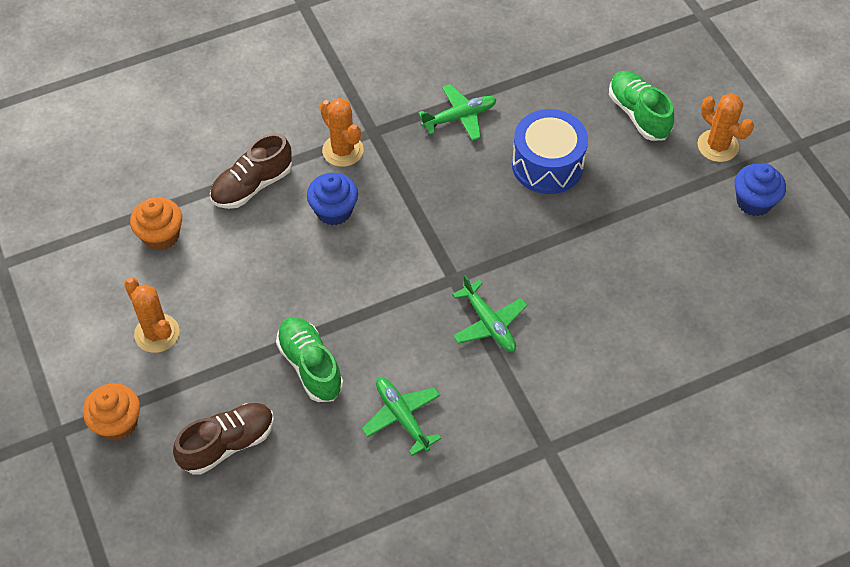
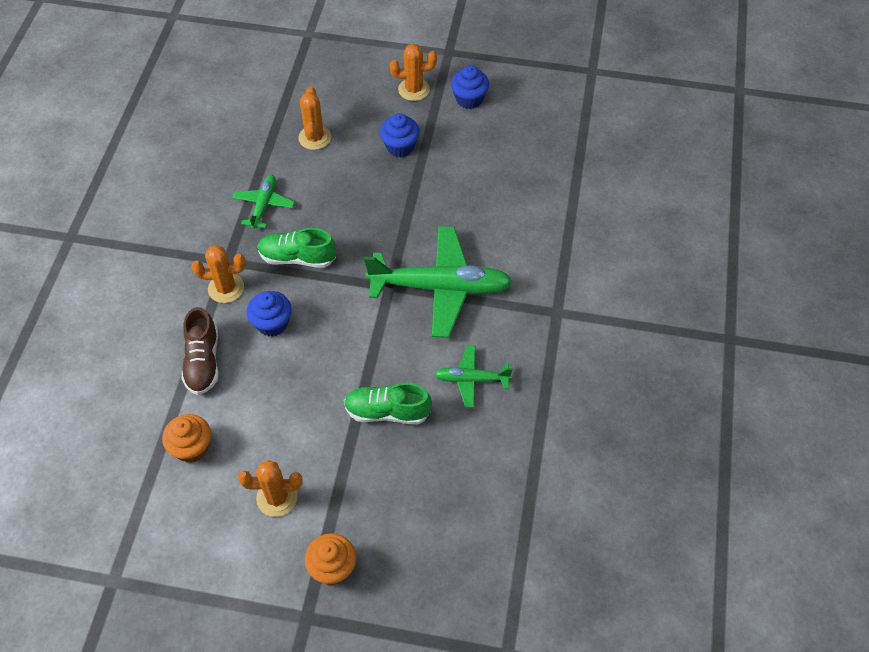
camera: 55 degrees left, 0 degrees up
(227, 444) = (409, 501): brown shoe -> none
(489, 323) = (440, 287): green plane -> green plane, size x1.99
(547, 165) = (347, 181): blue drum -> none
(575, 104) = (314, 138): none -> orange cactus
(632, 180) = (400, 146): none -> blue cupcake
(638, 114) = (353, 112): green shoe -> green shoe (297, 258)

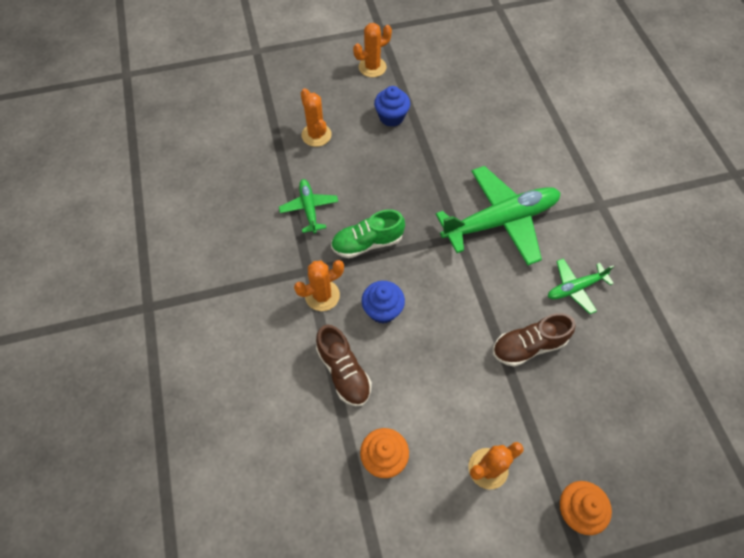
camera: 25 degrees left, 5 degrees up
(387, 412) = (528, 346): green shoe -> brown shoe
(469, 99) = (421, 60): blue cupcake -> none

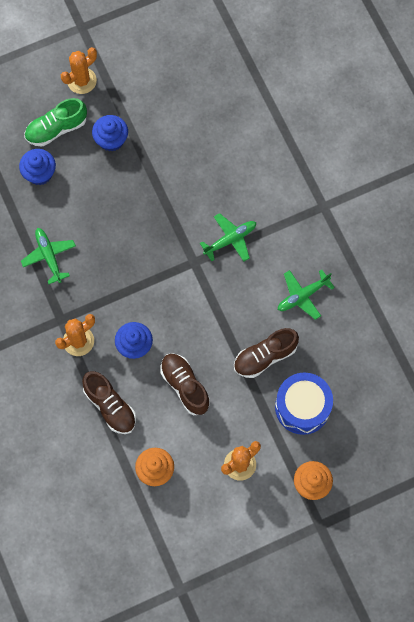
camera: 10 degrees left, 10 degrees up
(316, 135) = (39, 173): orange cactus -> blue cupcake
(367, 243) = (110, 283): green shoe -> green shoe (56, 129)
(433, 363) = (185, 386): none -> brown shoe
(500, 221) = (230, 240): green plane -> green plane, size x0.50
(569, 411) = (302, 407): none -> blue drum

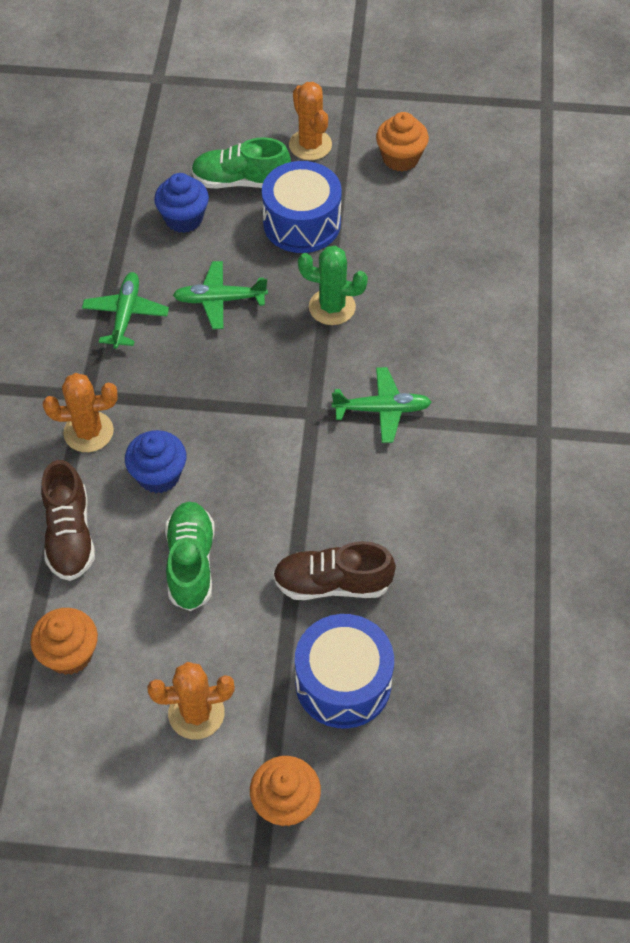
camera: 30 degrees right, 15 degrees down
(81, 81) = (310, 145): orange cactus -> orange cactus turned 75 degrees clockwise
(111, 140) = (302, 223): blue cupcake -> blue drum
(141, 62) = (400, 158): none -> orange cupcake
(163, 188) = (332, 307): none -> green cactus
(185, 386) = (191, 563): brown shoe -> green shoe
(303, 296) = (441, 531): green plane -> green plane (220, 300)

